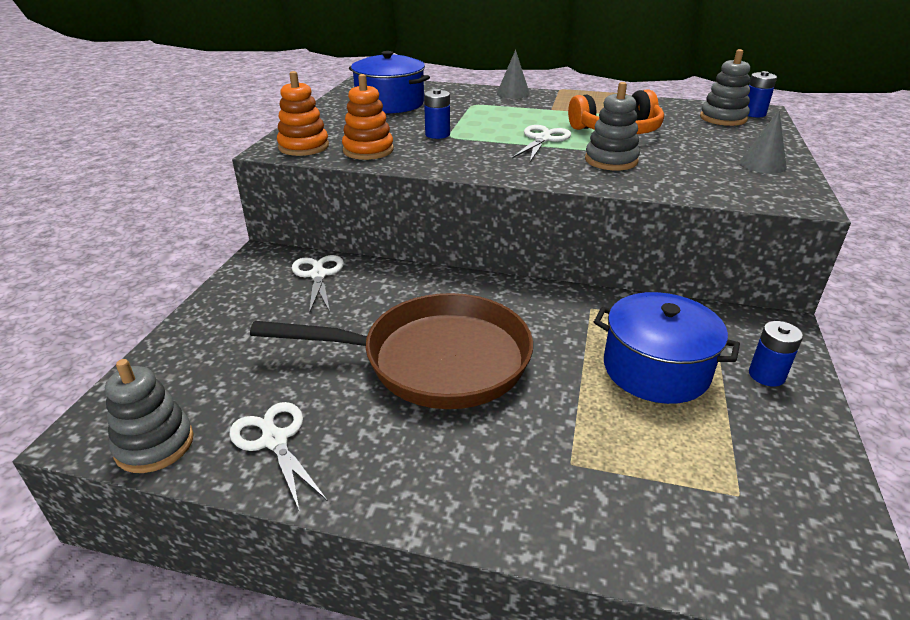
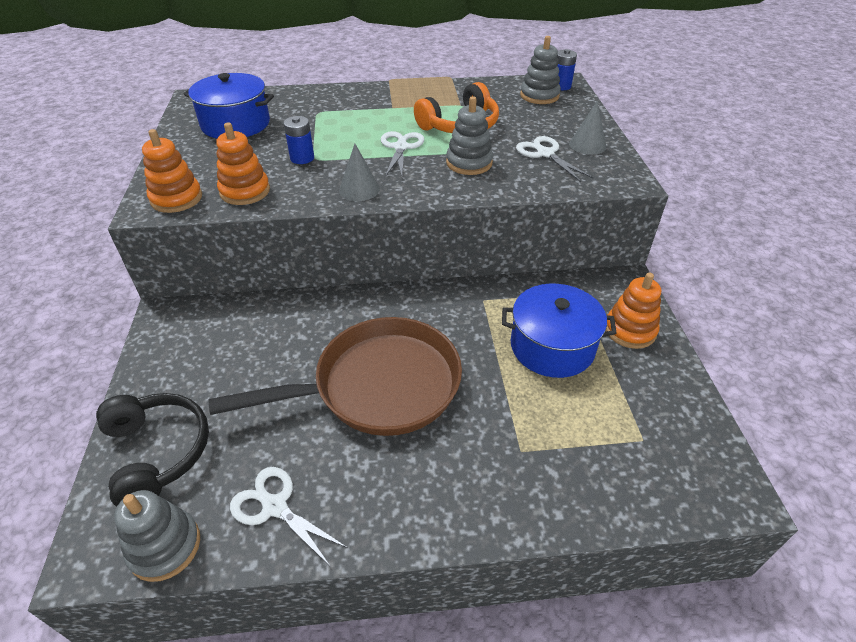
camera: 20 degrees left, 10 degrees up
(194, 363) = (157, 452): none -> black headphones
(318, 275) = (232, 323): white scissors -> white scissors (545, 154)
(513, 93) = (349, 92): grey cone -> grey cone (359, 189)
(766, 375) = (630, 330): blue battery -> orange stacking toy

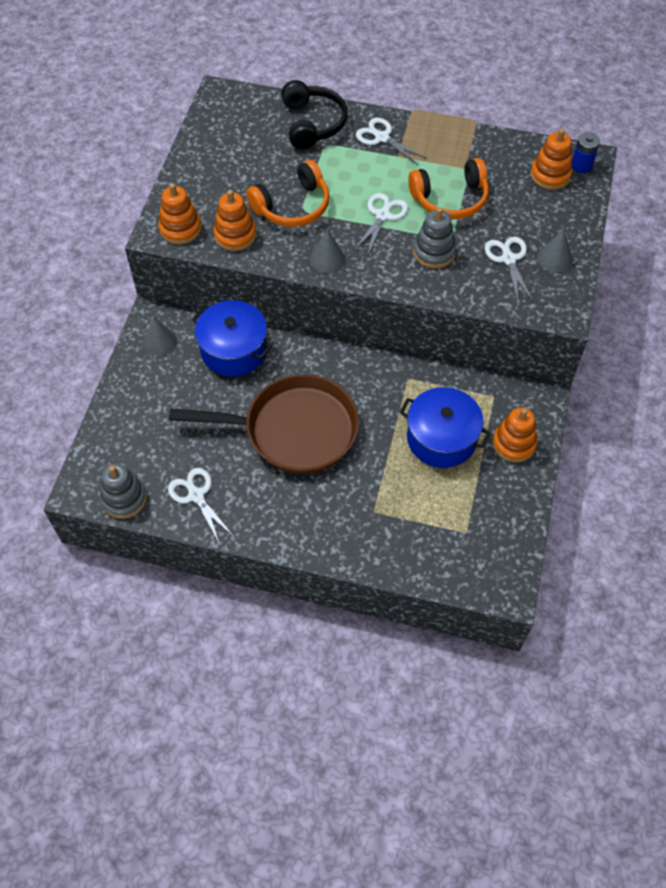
camera: 20 degrees right, 15 degrees up
(157, 452) = (130, 433): black headphones -> black headphones (312, 123)
(179, 336) = (160, 342): none -> grey cone
(235, 124) = (248, 143): blue pot -> blue pot (234, 350)
(302, 158) = (293, 206): blue battery -> orange headphones
(370, 99) = (382, 138): none -> white scissors
(539, 96) = (550, 175): grey stacking toy -> orange stacking toy

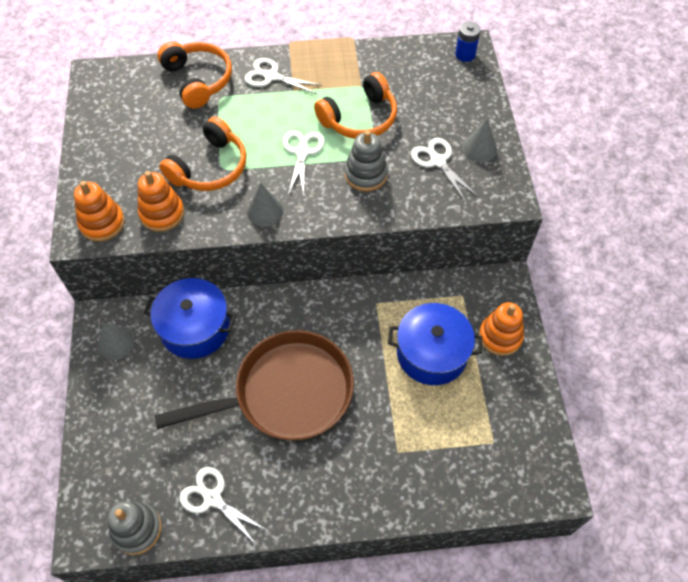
camera: 20 degrees left, 0 degrees up
(312, 123) = (198, 80): black headphones -> orange headphones
(550, 175) = (441, 71): orange stacking toy -> none

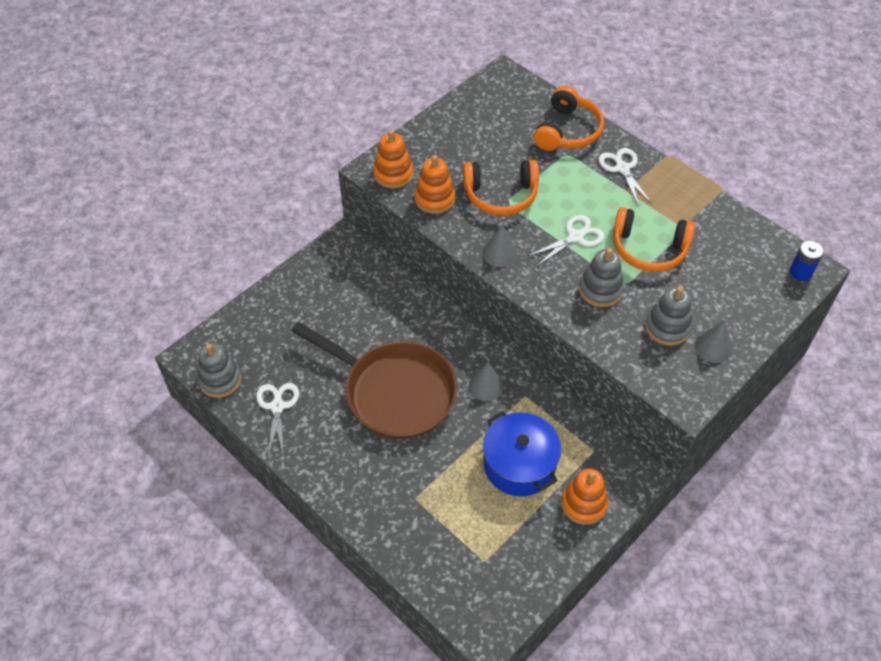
camera: 50 degrees right, 5 degrees down
(115, 343) = (335, 264): grey cone -> grey cone (486, 386)
(195, 328) = (390, 299): blue pot -> none
(438, 161) = (667, 327): white scissors -> grey stacking toy

